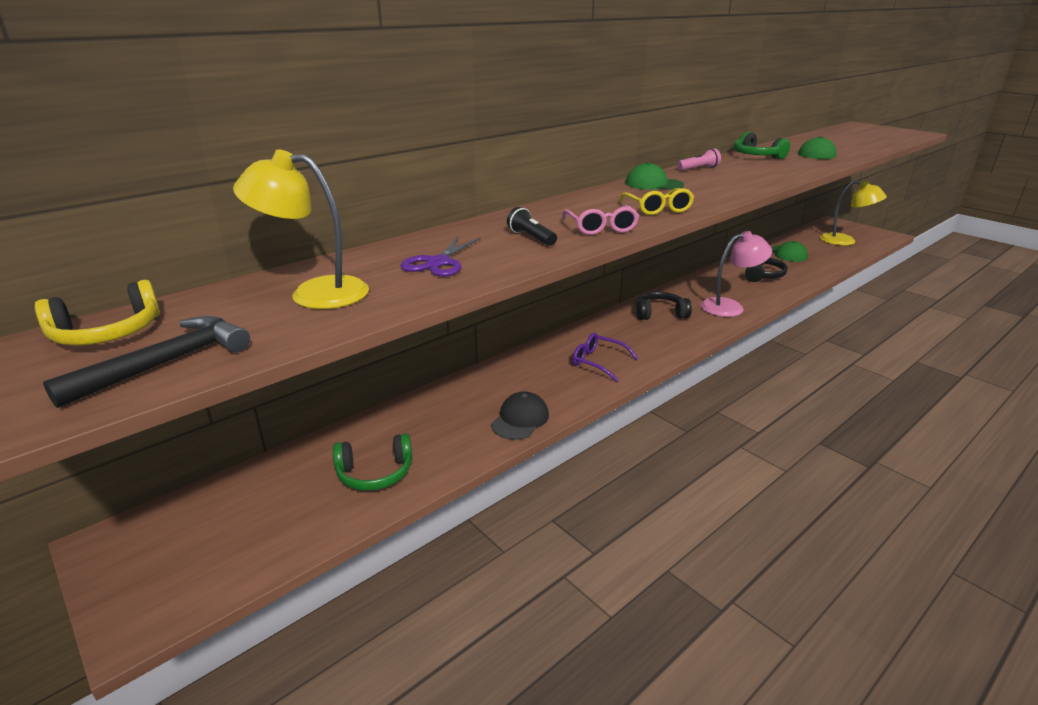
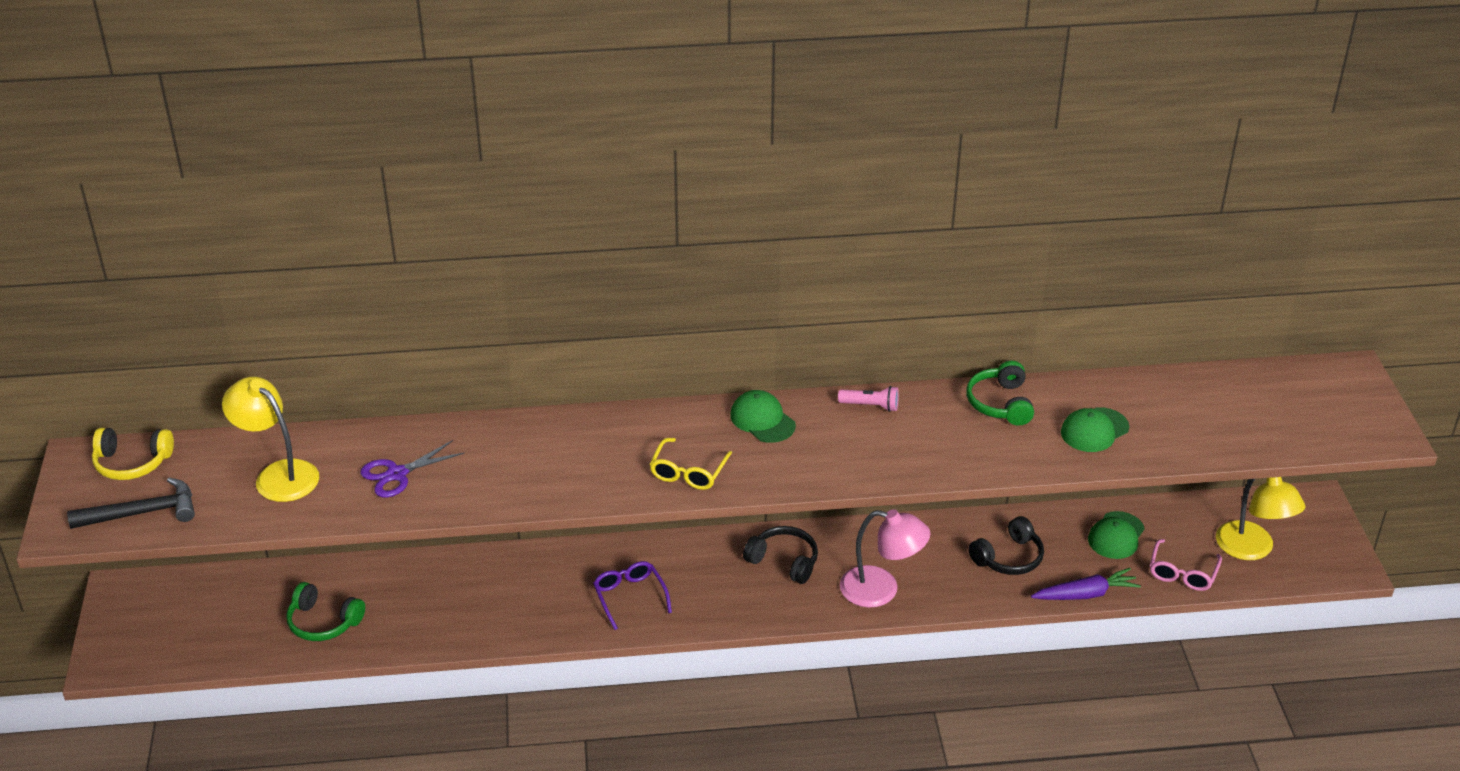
camera: 35 degrees right, 10 degrees up
(520, 419) = (482, 628): black cap -> none
(531, 237) = (509, 469): black flashlight -> none
(601, 228) = (588, 481): pink glasses -> pink glasses (1182, 573)
(818, 275) = (1085, 594): none -> purple carrot

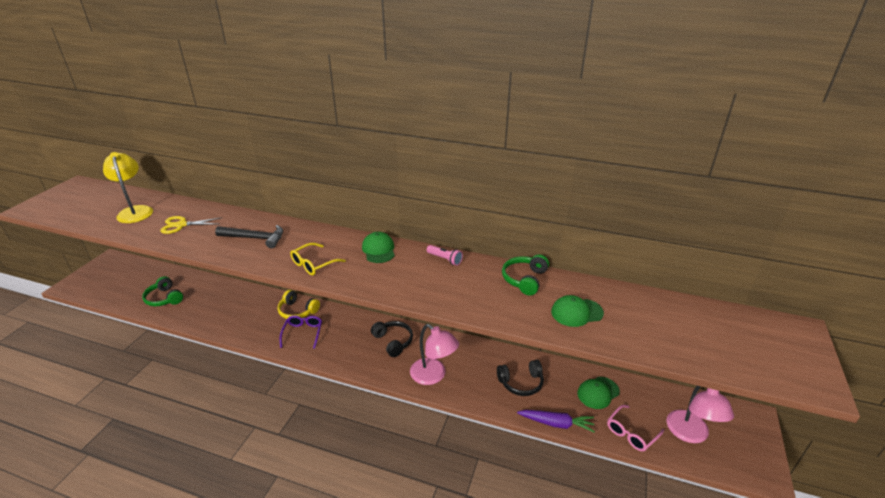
camera: 25 degrees right, 5 degrees down
(132, 463) = (90, 191): yellow headphones -> yellow headphones (297, 311)
(143, 513) = (65, 211): black hammer -> black hammer (255, 238)
(397, 474) = (181, 225): purple scissors -> yellow scissors
(1251, 549) = (690, 434): yellow lamp -> pink lamp

